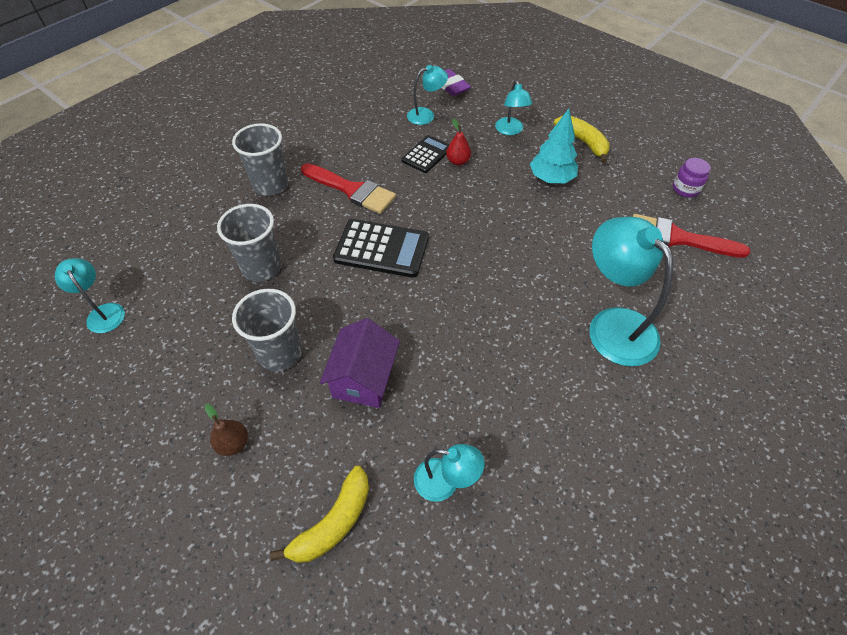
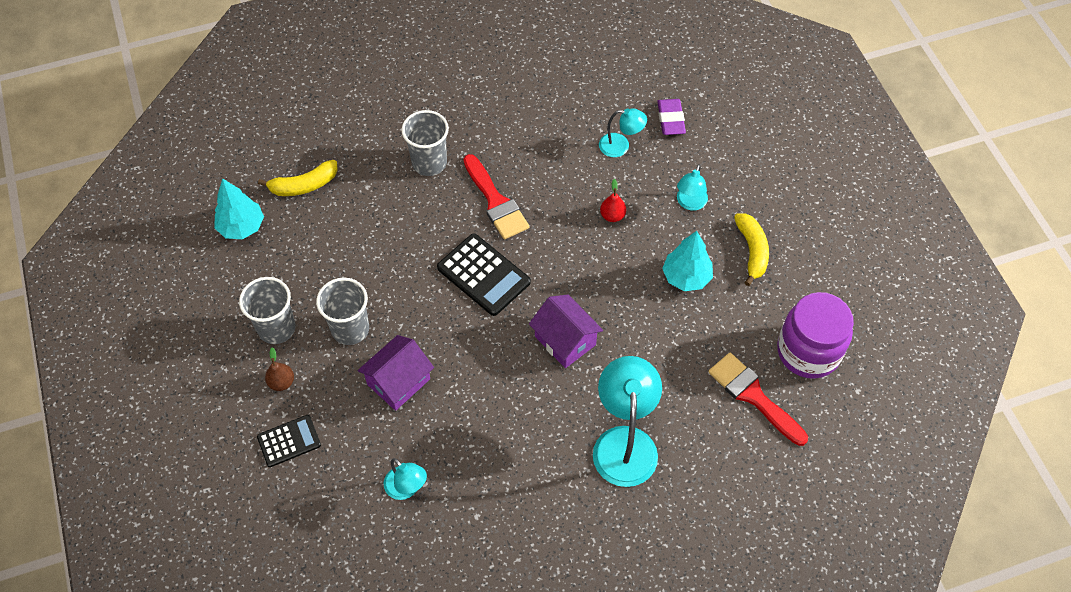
camera: 30 degrees right, 5 degrees up
(103, 312) = (241, 227): turquoise lamp -> turquoise tree
(262, 267) = (377, 245): grey cup -> grey cup (276, 328)
(333, 522) = (316, 473): yellow banana -> yellow banana (304, 185)
(426, 154) = (588, 194): black calculator -> black calculator (289, 441)
(494, 267) = (565, 340): none -> purple house
(685, 189) = (808, 351): purple jar -> purple jar, size x2.19

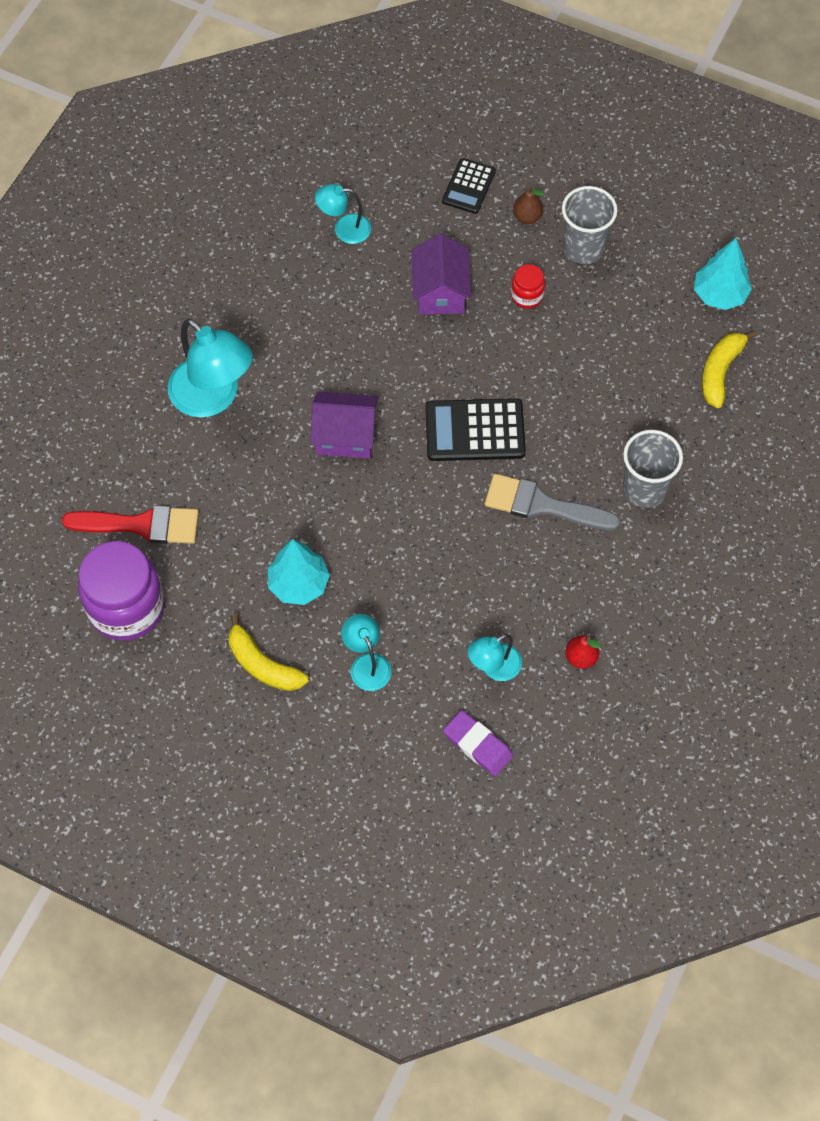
camera: 135 degrees right, 5 degrees up
(350, 329) = (527, 296): grey cup -> red jar
(495, 201) = (542, 505): red brush -> grey brush
(612, 216) = (425, 585): red pear -> red pear (581, 657)

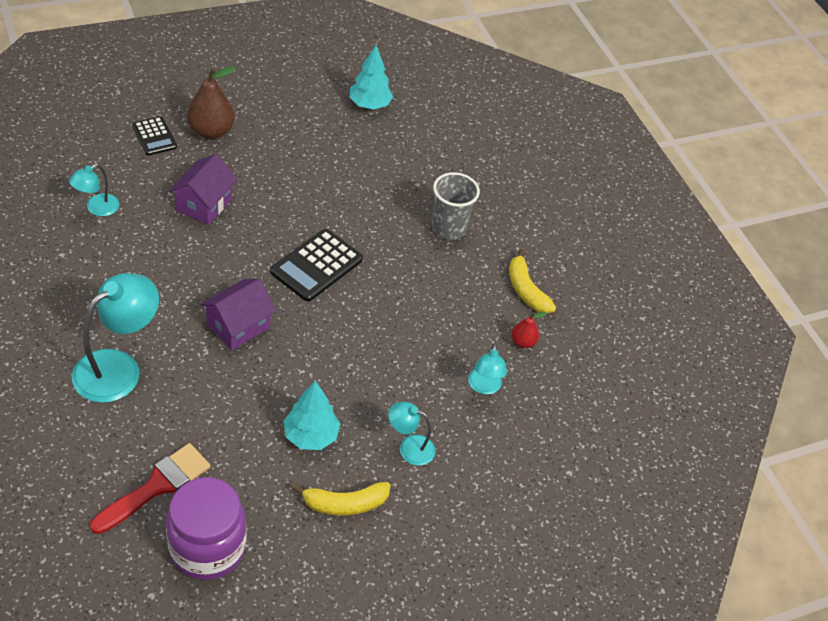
camera: 55 degrees left, 15 degrees down
(213, 398) = (118, 368): turquoise lamp -> turquoise lamp turned 45 degrees counterclockwise
(440, 292) = (204, 204): purple house -> purple house turned 75 degrees clockwise
(477, 745) = (527, 438): purple eraser -> none
(527, 217) = (211, 131): brown pear -> brown pear, size x1.91
(527, 296) = (261, 173): red jar -> none
(542, 505) = (404, 277): grey brush -> none
(583, 248) = (265, 127): grey cup -> none
(720, 371) = (416, 142): yellow banana -> yellow banana (526, 290)

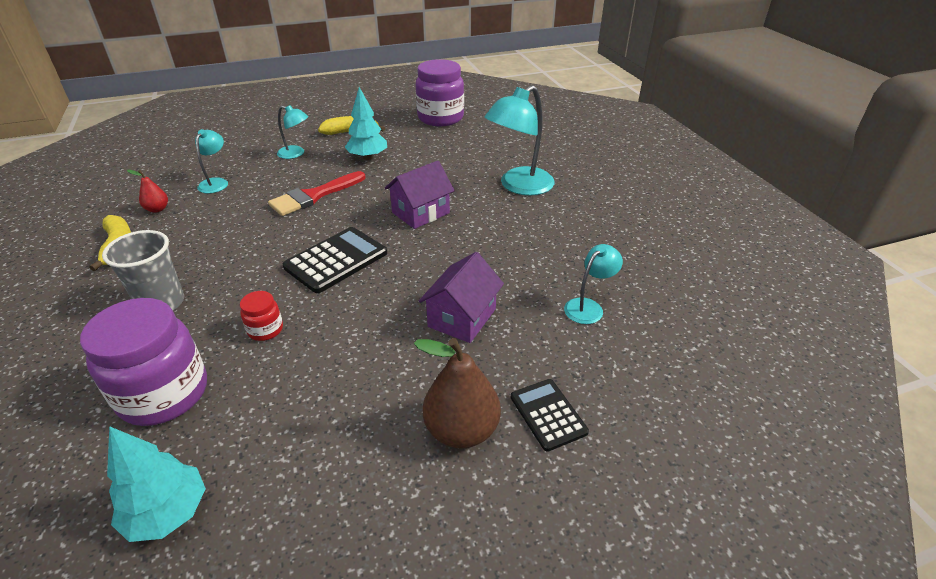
camera: 170 degrees left, 10 degrees down
(156, 486) = (476, 137): red brush -> red brush (314, 196)
(356, 202) = (265, 330): none -> red jar
(406, 161) = (164, 394): none -> purple jar

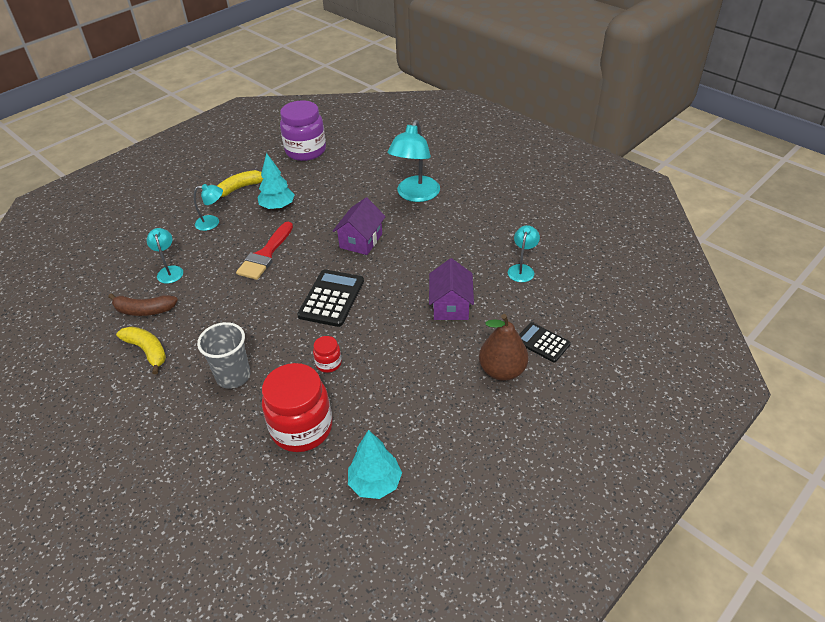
camera: 25 degrees left, 5 degrees up
(157, 209) = (144, 310): red pear -> brown banana
(164, 394) = (301, 428): purple jar -> red jar

